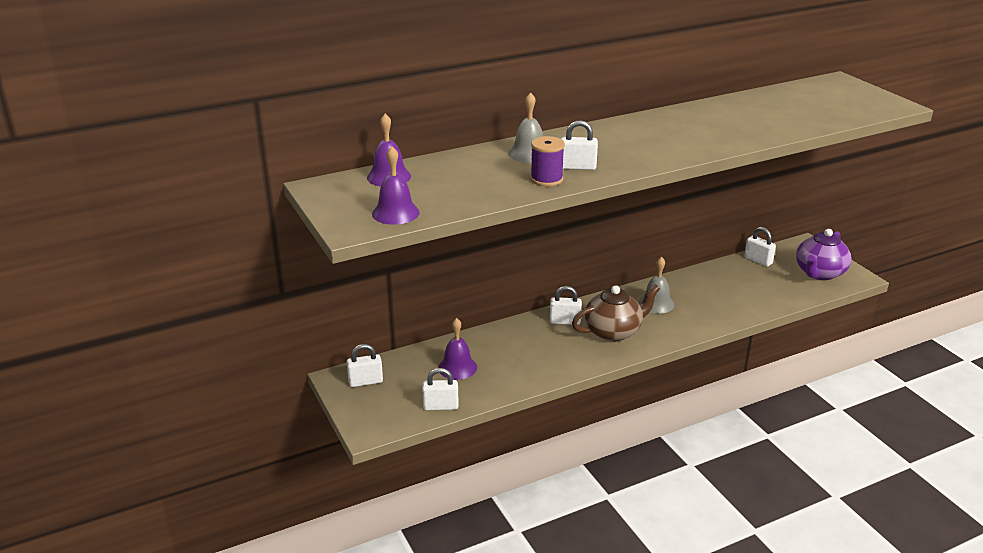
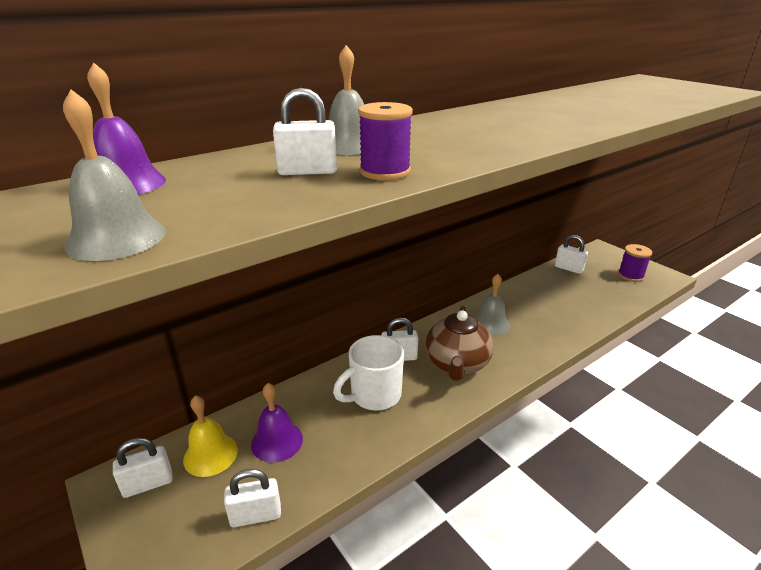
camera: 10 degrees left, 0 degrees up
(395, 213) = (116, 238): purple bell -> grey bell
(408, 370) = (210, 454): none -> yellow bell
(537, 346) = (374, 395): none -> white mug
(577, 167) = (424, 156): white padlock -> white padlock (307, 171)
(613, 331) = (457, 364): brown teapot -> brown teapot turned 135 degrees clockwise
(819, 273) = (630, 276): purple teapot -> purple spool

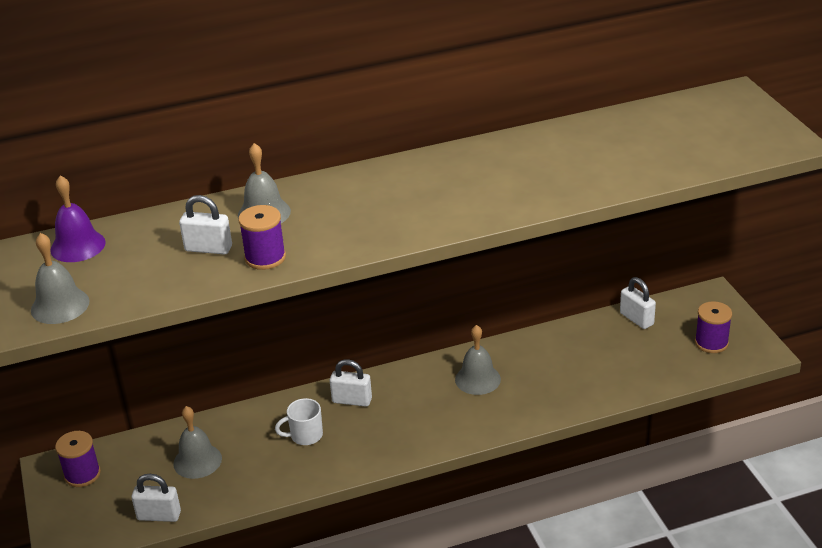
camera: 20 degrees right, 5 degrees up
(148, 484) = (82, 474): white padlock -> purple spool
(210, 454) = (138, 461): yellow bell -> none
(277, 441) = (197, 461): purple bell -> grey bell
(374, 395) = (305, 435): white mug -> white mug, size x0.62
(457, 364) = (408, 419): brown teapot -> none

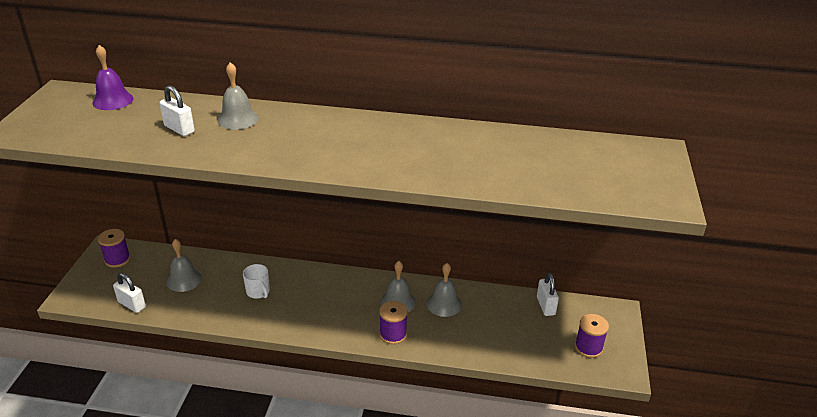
camera: 25 degrees right, 0 degrees up
(60, 305) = (58, 132): grey bell -> grey bell (444, 304)
(265, 258) = (204, 147): purple spool -> purple spool (393, 334)
(305, 435) = (258, 292): white mug -> white mug turned 135 degrees counterclockwise
(352, 400) = (306, 281): white padlock -> none

